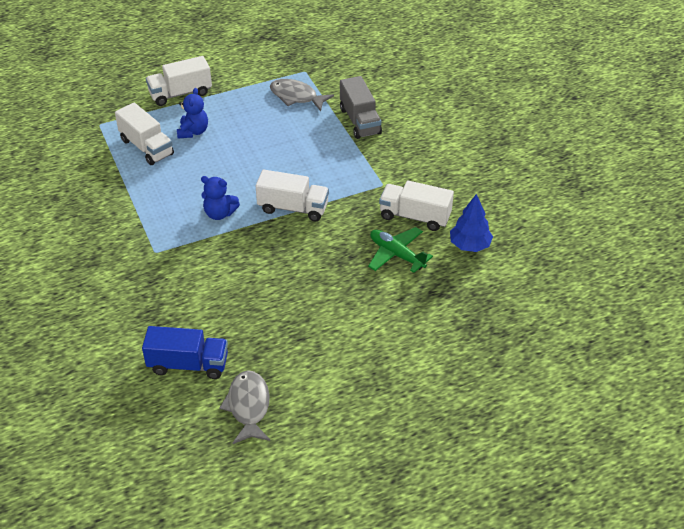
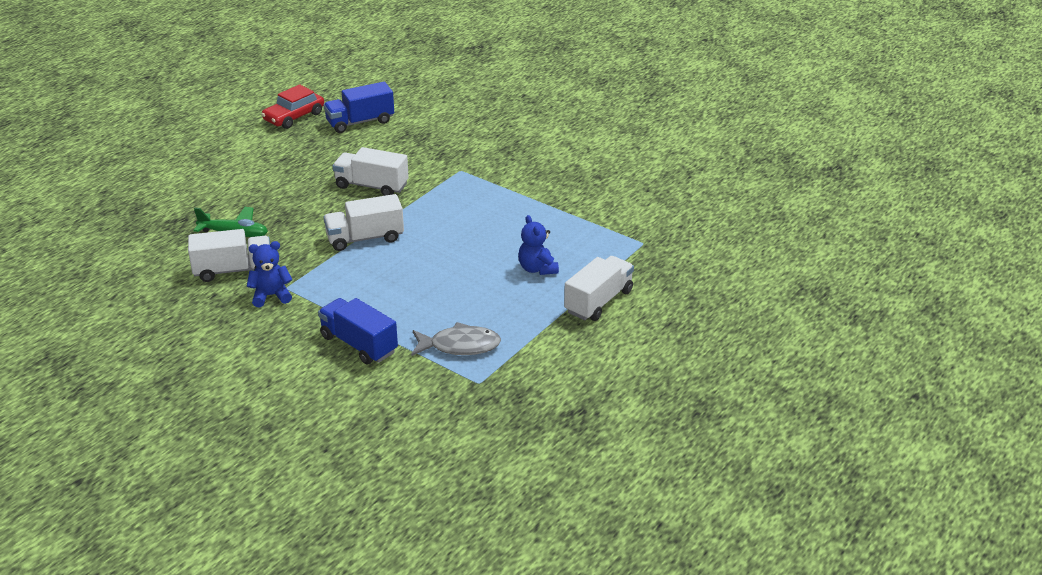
camera: 150 degrees right, 10 degrees down
(146, 147) = (567, 239): white truck -> white truck (371, 186)
(219, 213) = (432, 212): blue teddy bear -> blue teddy bear (271, 296)
(248, 406) = (294, 117): grey fish -> red car
(360, 121) = (359, 344): grey truck -> blue truck
(469, 245) = (162, 264): blue tree -> none

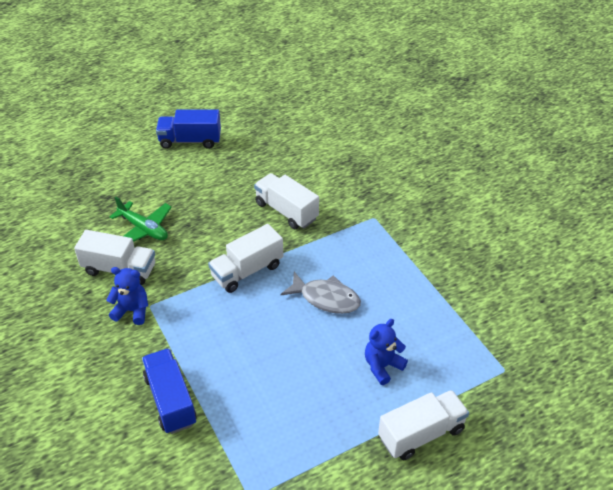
camera: 25 degrees right, 10 degrees up
(294, 117) = (265, 114): red car -> none
(360, 122) = (316, 135): blue truck -> blue truck (190, 141)
(365, 238) = (247, 271): white truck -> white truck turned 45 degrees counterclockwise
(460, 346) = (258, 440): grey fish -> grey fish (326, 298)
(537, 269) = (382, 366): blue teddy bear -> blue teddy bear turned 45 degrees clockwise

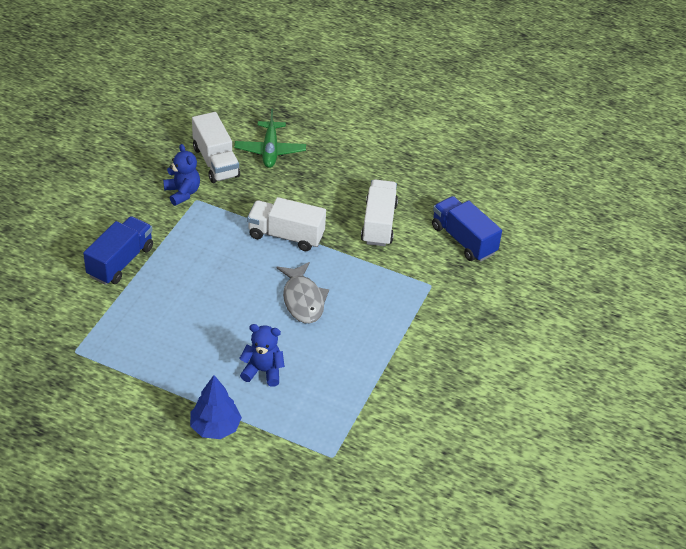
camera: 50 degrees right, 0 degrees up
(190, 141) = (400, 118): blue truck -> blue truck (463, 240)
(421, 433) = (215, 427): white truck -> blue tree

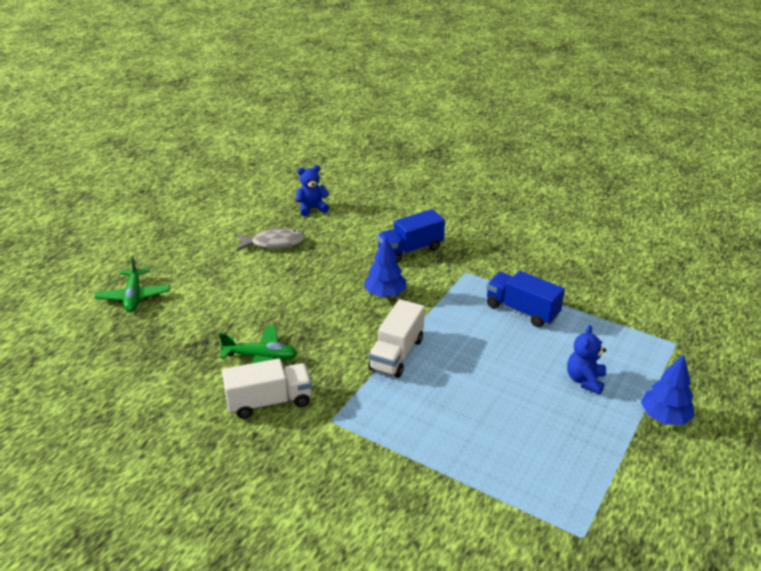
camera: 80 degrees left, 10 degrees down
(120, 261) = (431, 492): blue truck -> blue truck (522, 310)
(182, 193) = (318, 432): blue teddy bear -> blue teddy bear (312, 208)
(303, 300) = (487, 348): grey fish -> grey fish (274, 243)
(343, 64) = (134, 296): none -> green plane
(378, 224) = (385, 294): white truck -> blue tree

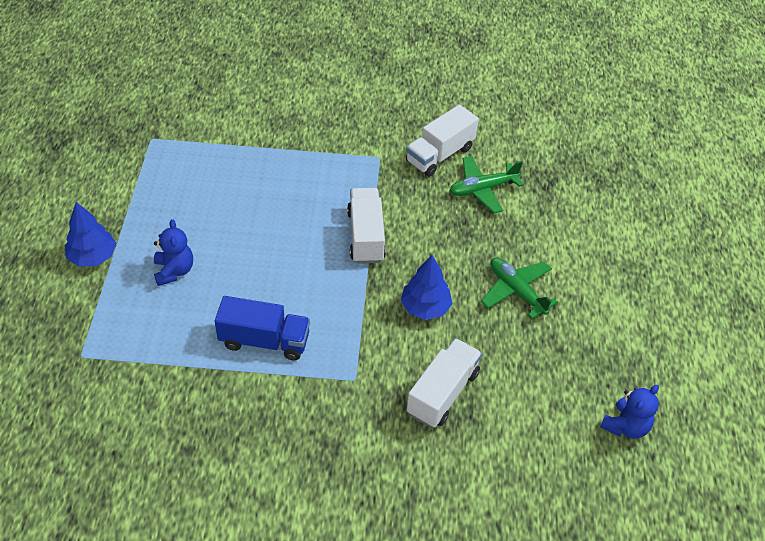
camera: 150 degrees right, 15 degrees up
(134, 296) = (662, 209): green plane -> green plane (516, 291)
(274, 243) = (608, 337): grey fish -> none
(410, 250) = (442, 393): blue truck -> white truck

